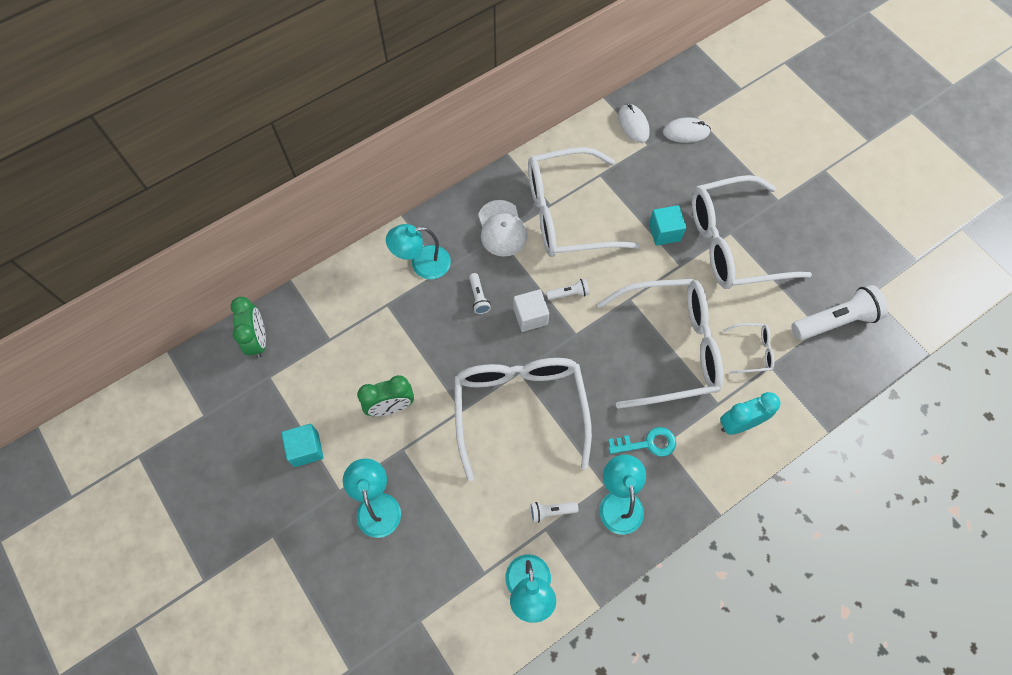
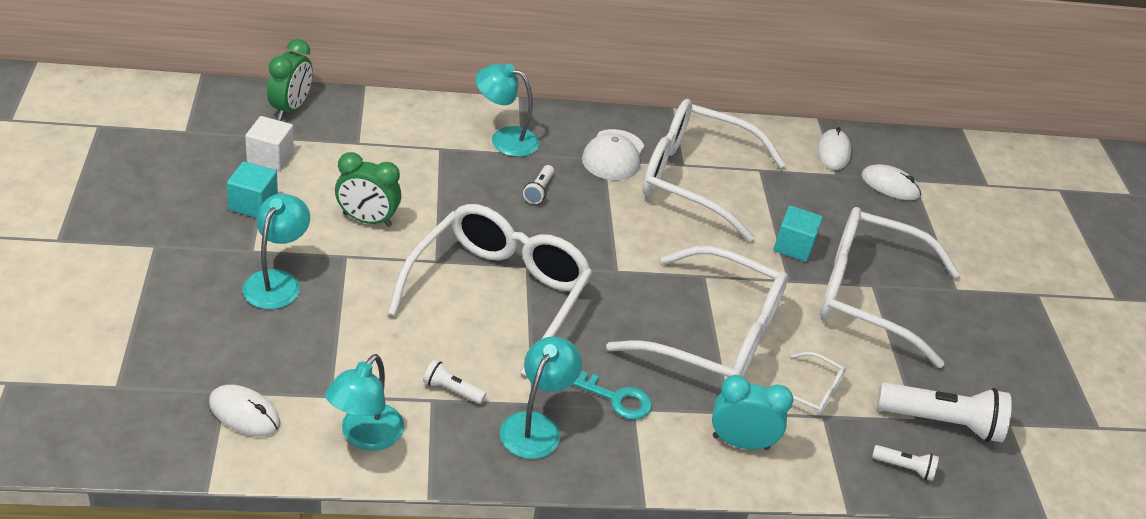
camera: 25 degrees right, 25 degrees down
(445, 628) = (244, 413): none -> white mouse
(530, 316) = (580, 232): white cube -> white cube (270, 157)
(569, 293) = (639, 237): white flashlight -> white flashlight (904, 468)

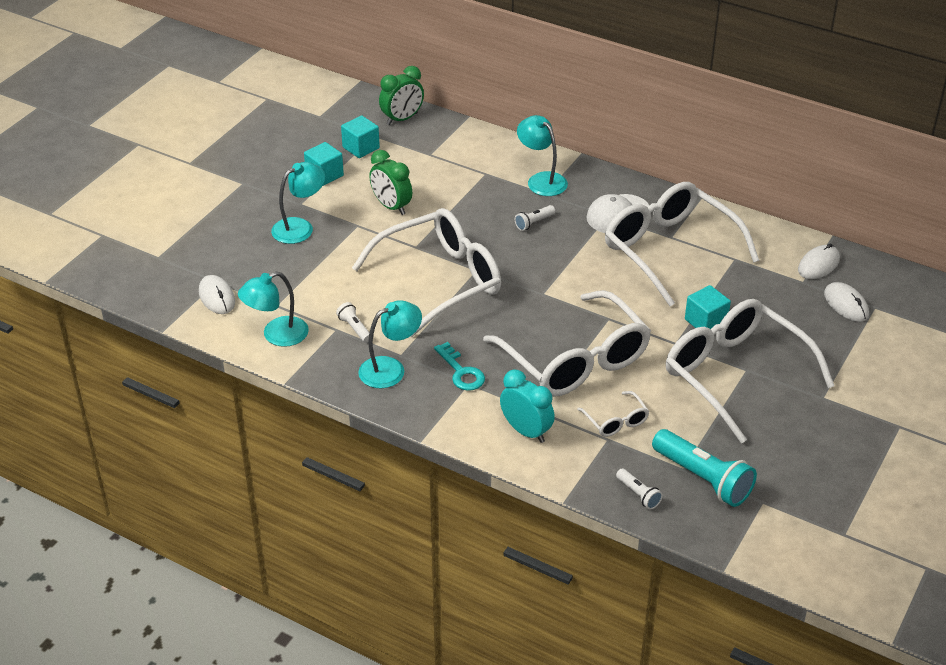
camera: 40 degrees right, 0 degrees up
(270, 157) = (361, 148): white cube -> turquoise cube
(942, 422) = (703, 479): white flashlight -> turquoise flashlight

